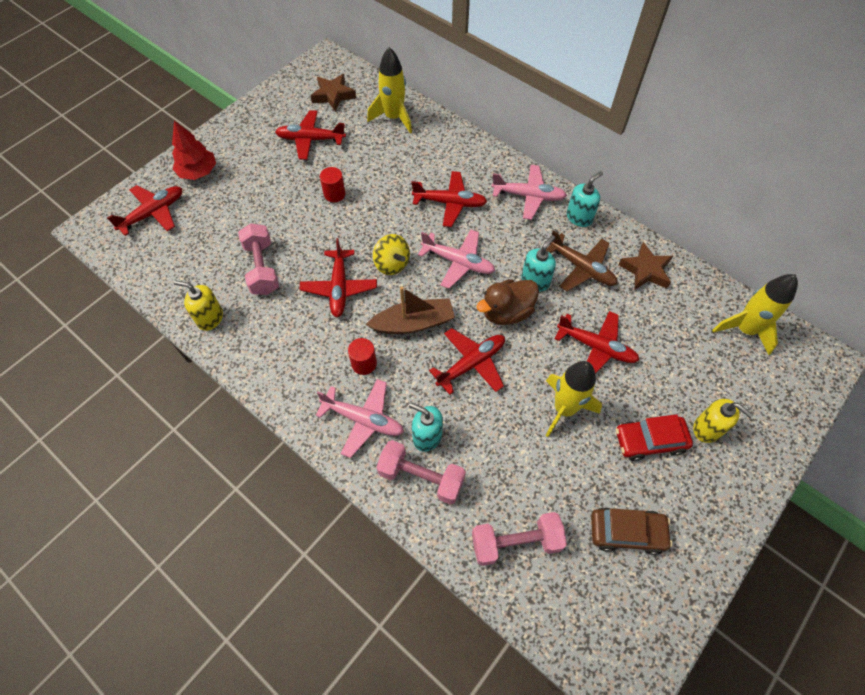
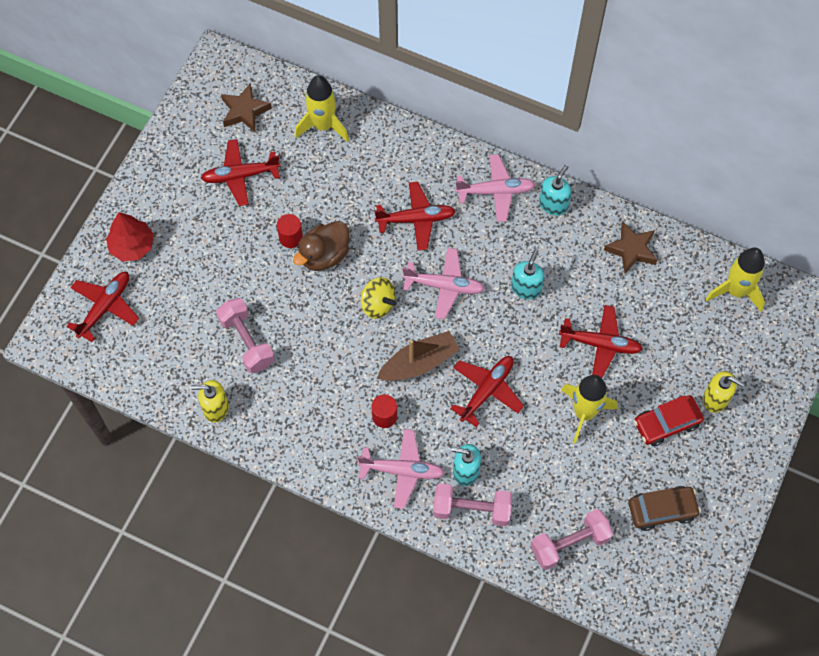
camera: 15 degrees left, 5 degrees up
(339, 288) = (333, 344): red plane -> none
(506, 312) = (506, 329): brown duck -> brown duck (324, 255)
(582, 268) = (568, 262): brown plane -> none

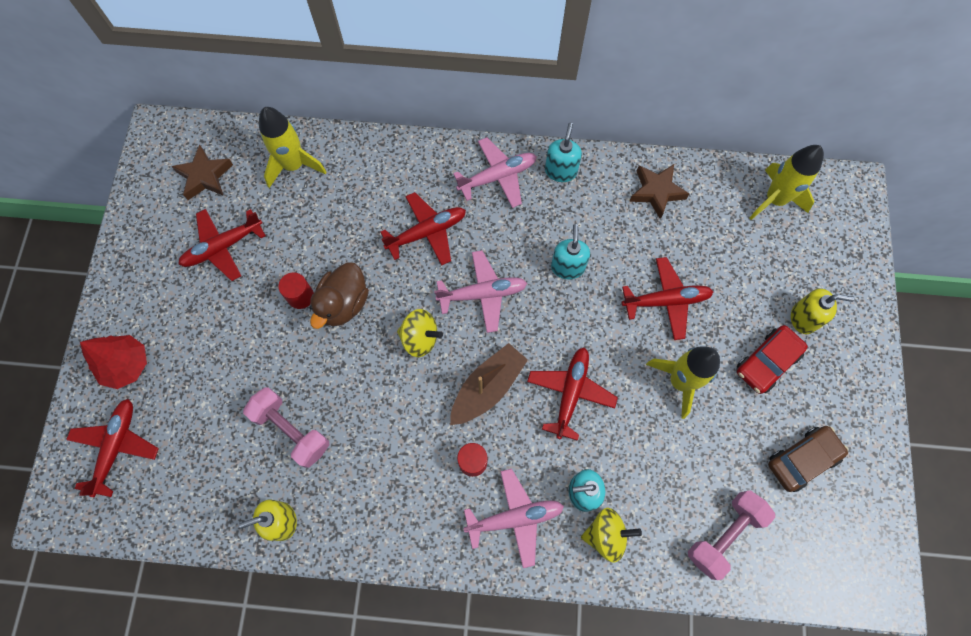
camera: 20 degrees left, 5 degrees up
(471, 509) = (606, 535): pink dumbbell -> yellow spinning top

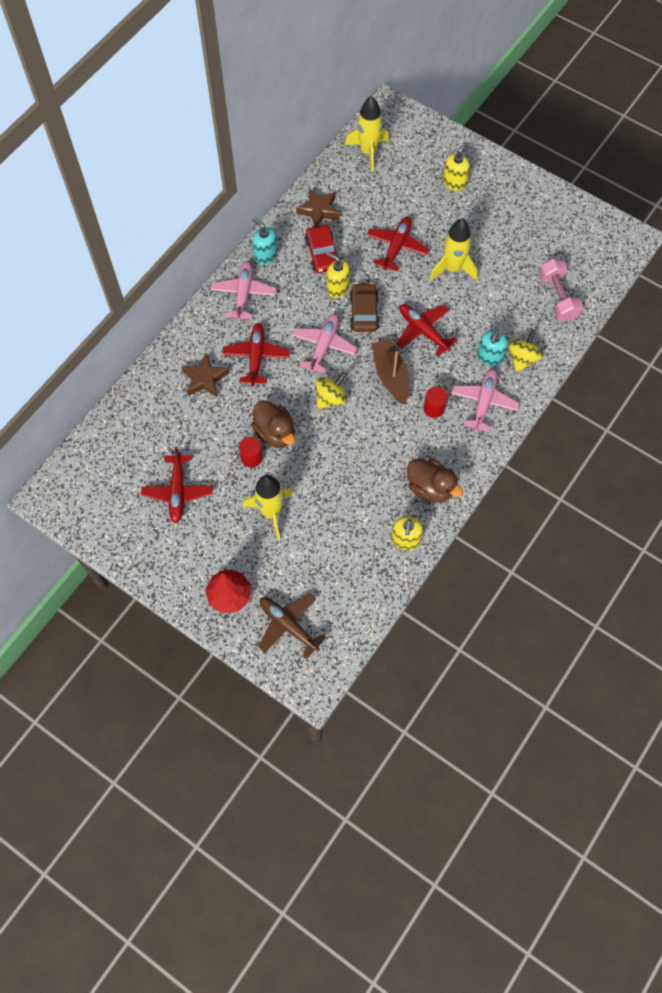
camera: 60 degrees left, 5 degrees down
(116, 446) = (288, 625): red plane -> brown plane
(205, 176) = (109, 480): brown star -> brown star (204, 379)
(291, 430) = (346, 506): pink dumbbell -> none
(294, 165) = (143, 416): yellow rocket -> yellow rocket (271, 512)
(364, 514) = (430, 488): none -> brown duck
(567, 267) = (337, 288): turquoise soap dispenser -> yellow soap dispenser
(767, 362) = (469, 217): red car -> red car (322, 254)
(802, 459) = (538, 234): brown car -> brown car (364, 312)

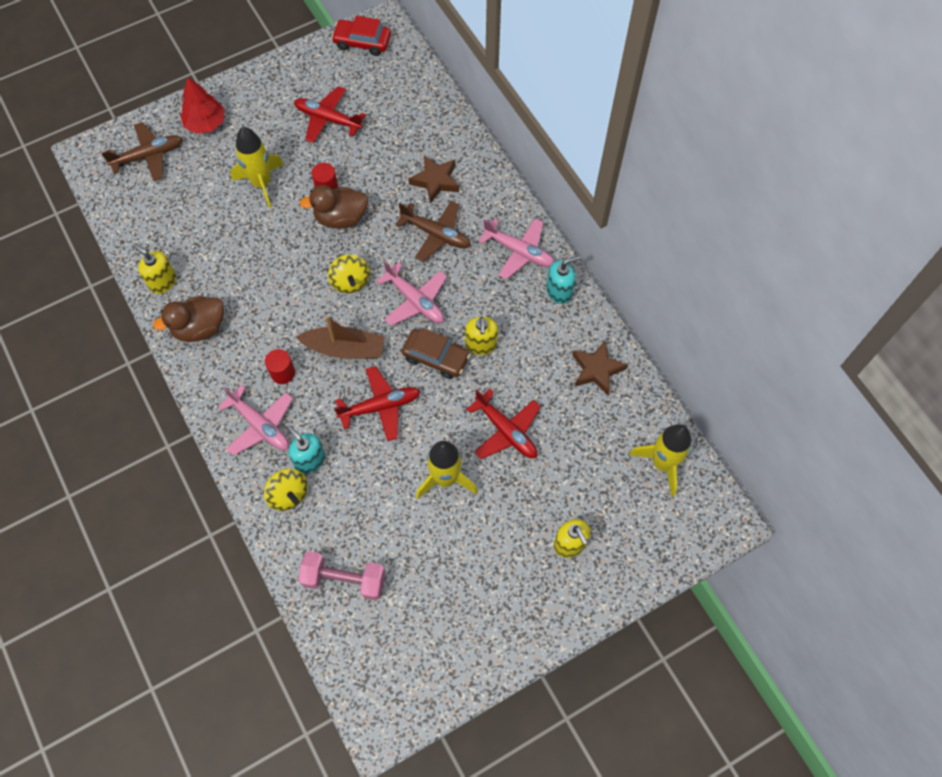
camera: 115 degrees right, 0 degrees up
(256, 356) = (436, 234): red plane -> brown plane
(322, 254) = (533, 348): red car -> red car (362, 42)
(337, 288) = (481, 344): yellow soap dispenser -> yellow soap dispenser turned 120 degrees clockwise

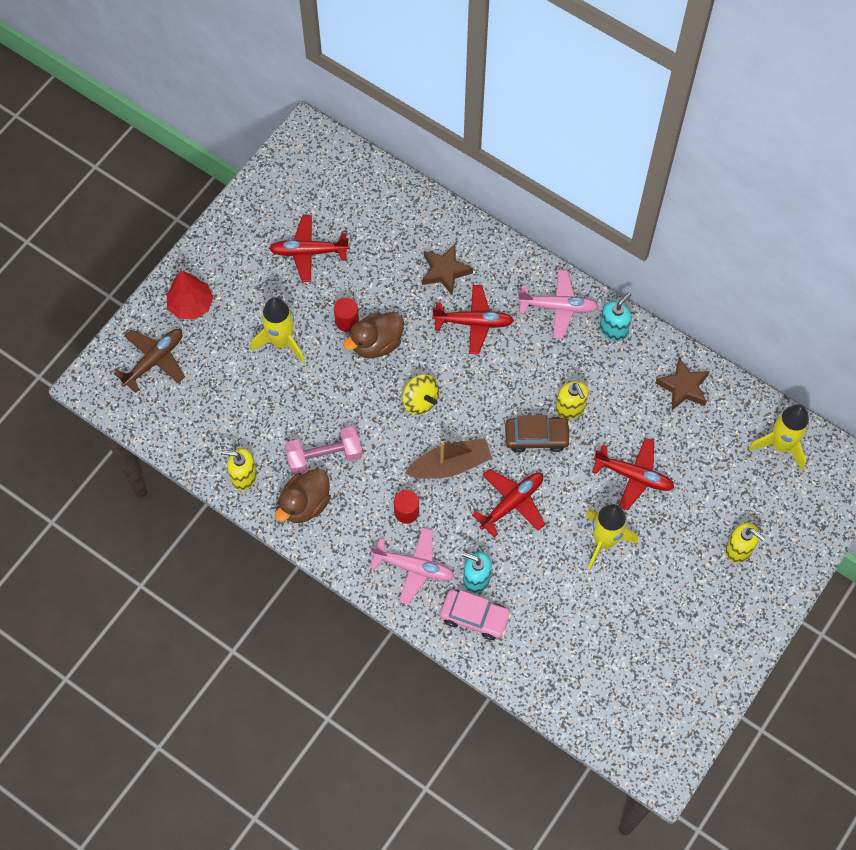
camera: 25 degrees left, 0 degrees up
(288, 494) = (475, 617): yellow spinning top -> pink car
(344, 579) = (565, 666): pink dumbbell -> pink dumbbell (324, 456)
(362, 42) = (297, 160): red car -> none
(415, 301) = (489, 393): pink plane -> none
(436, 234) = (474, 322): brown plane -> red plane

